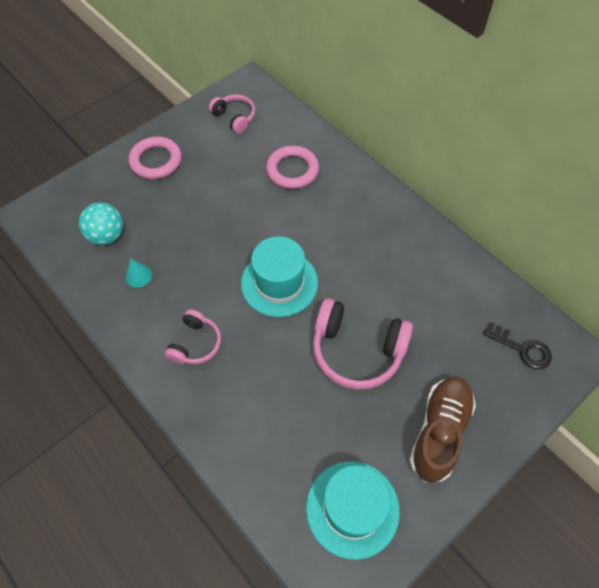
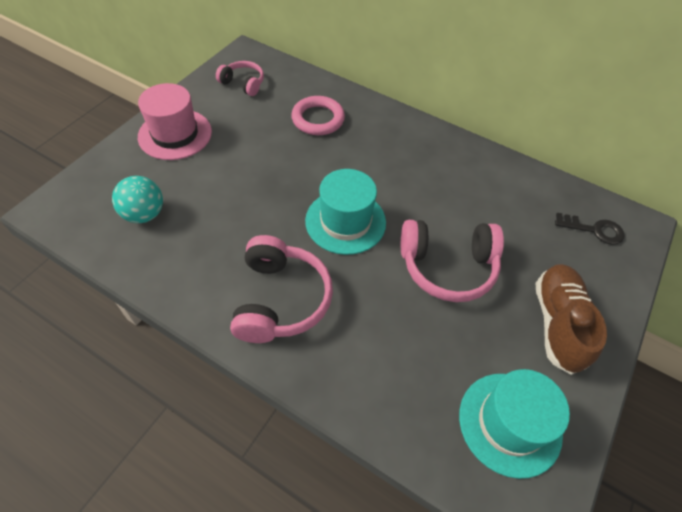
camera: 20 degrees left, 5 degrees down
(138, 276) = (193, 246): turquoise cone -> none
(156, 161) = (175, 134): pink ring -> pink hat
(195, 344) = (280, 299): pink headphones -> pink headphones, size x1.74

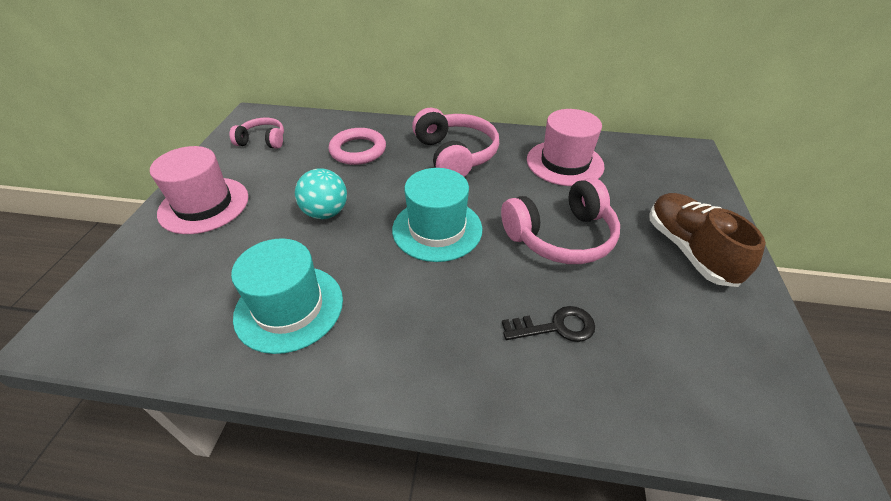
camera: 20 degrees left, 10 degrees down
(144, 214) = (199, 296): turquoise ball -> turquoise ball (326, 213)
(280, 299) = (410, 328): pink headphones -> pink headphones (455, 155)
(499, 194) = (564, 163): none -> pink hat
(510, 423) = (716, 358): turquoise hat -> turquoise hat (289, 307)
(594, 230) = (660, 166): black key -> black key (555, 327)

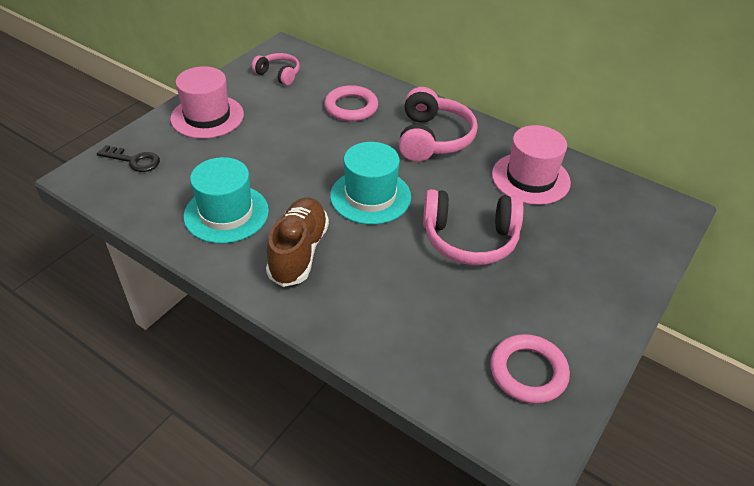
camera: 25 degrees right, 0 degrees up
(326, 213) = (292, 153): turquoise ball -> none
(555, 327) = (407, 301): black key -> black key (134, 160)
(689, 250) = (577, 291): brown shoe -> brown shoe (298, 252)
(725, 353) = (528, 372): none -> pink ring

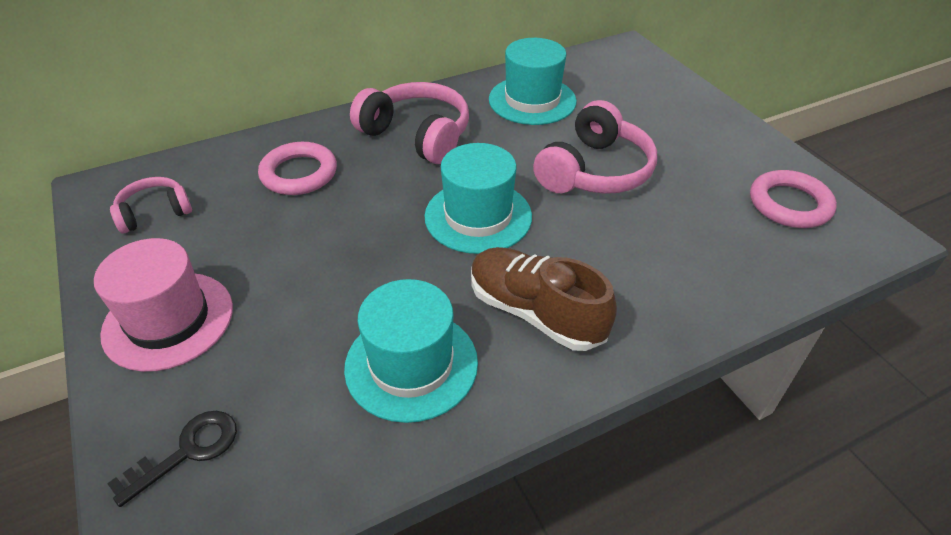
camera: 60 degrees left, 0 degrees up
(530, 178) = (532, 100): pink hat -> turquoise hat

